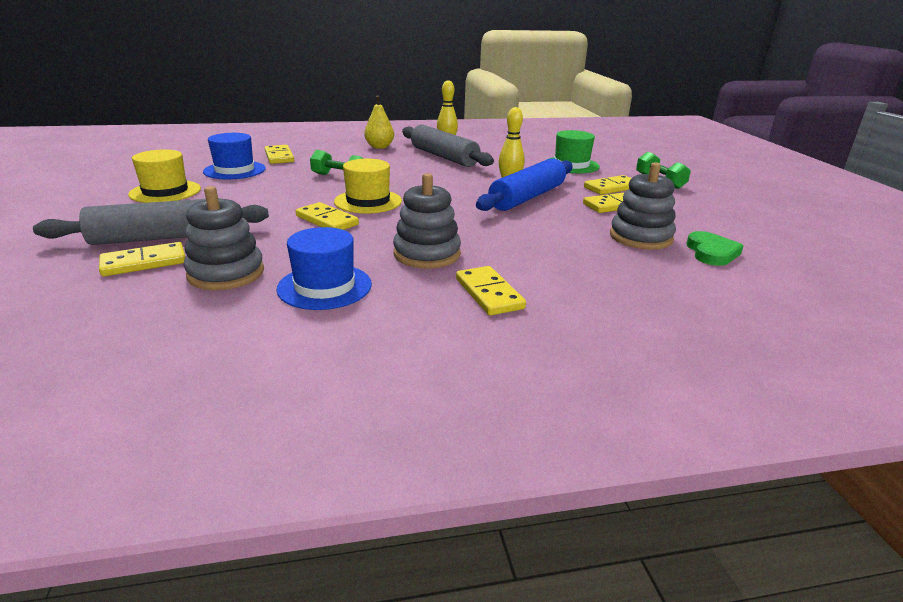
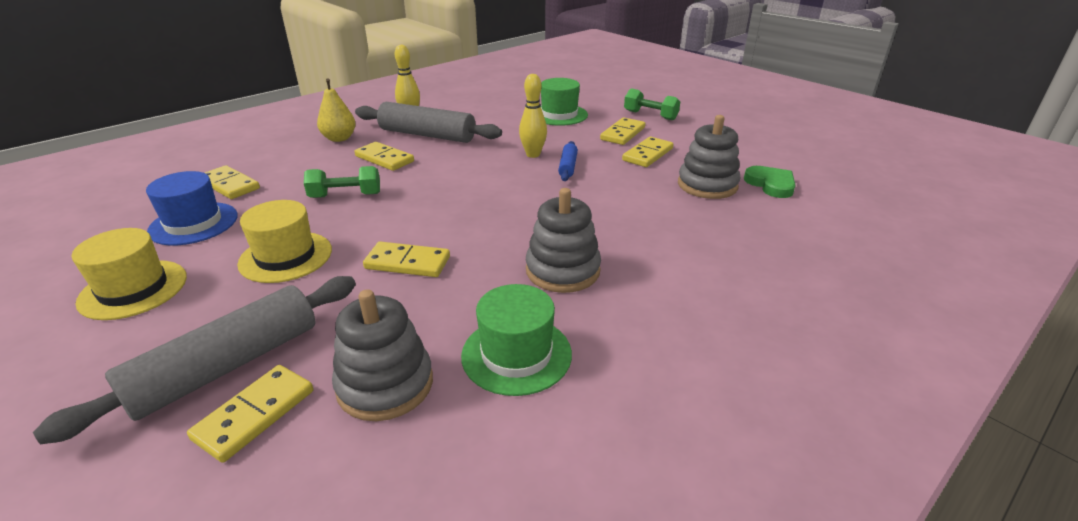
camera: 30 degrees left, 5 degrees up
(324, 286) = (516, 354): blue hat -> green hat
(368, 201) = (420, 220): yellow hat -> yellow hat (286, 257)
(489, 294) = (670, 297): yellow domino -> yellow domino (384, 159)
(527, 197) = (568, 167): blue rolling pin -> blue rolling pin, size x0.48

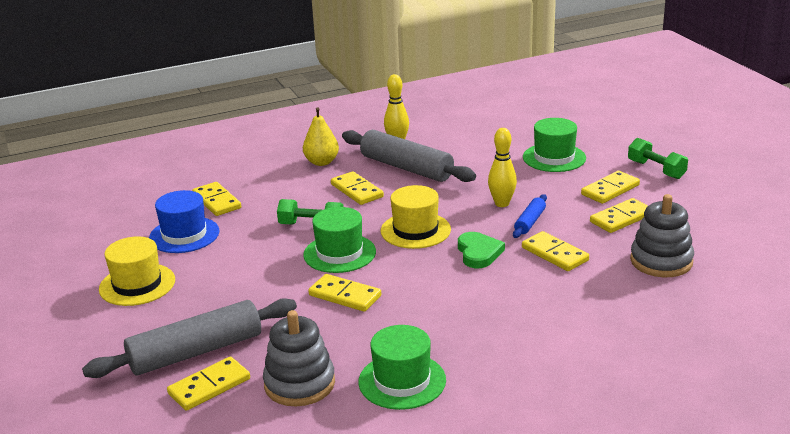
camera: 20 degrees right, 5 degrees down
(286, 257) = (250, 275): yellow hat -> yellow hat (415, 230)
(386, 219) = (339, 253): none -> green hat
(562, 270) = (471, 323): grey stacking toy -> none
(607, 191) = (554, 254): none -> yellow domino
(771, 184) = (730, 270): green heart -> green heart (478, 253)

